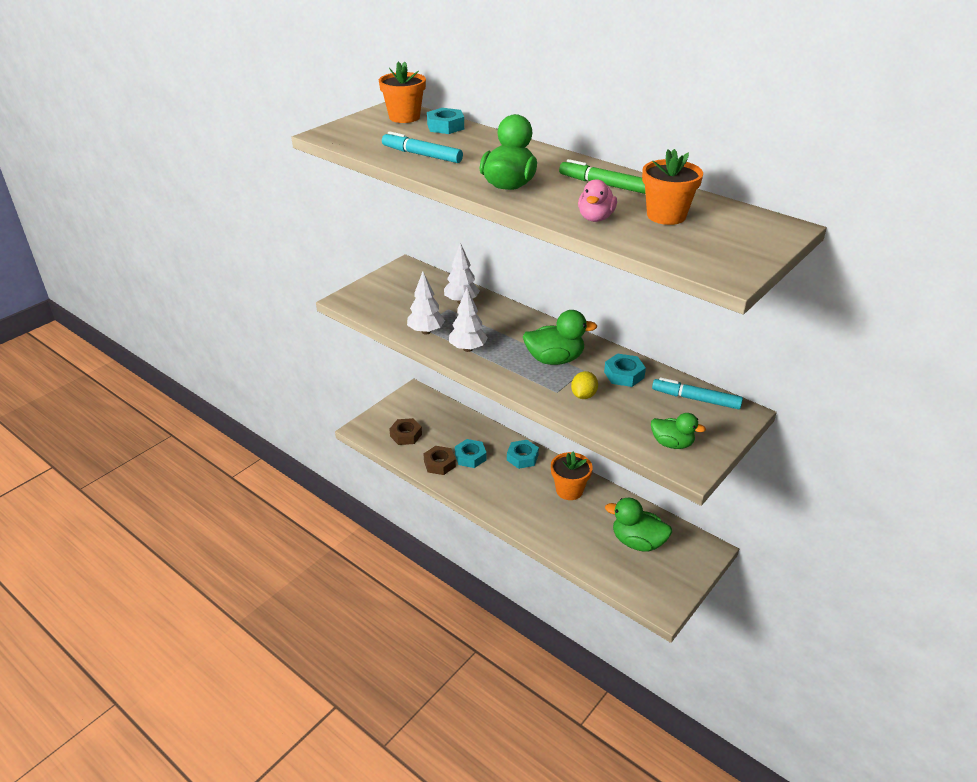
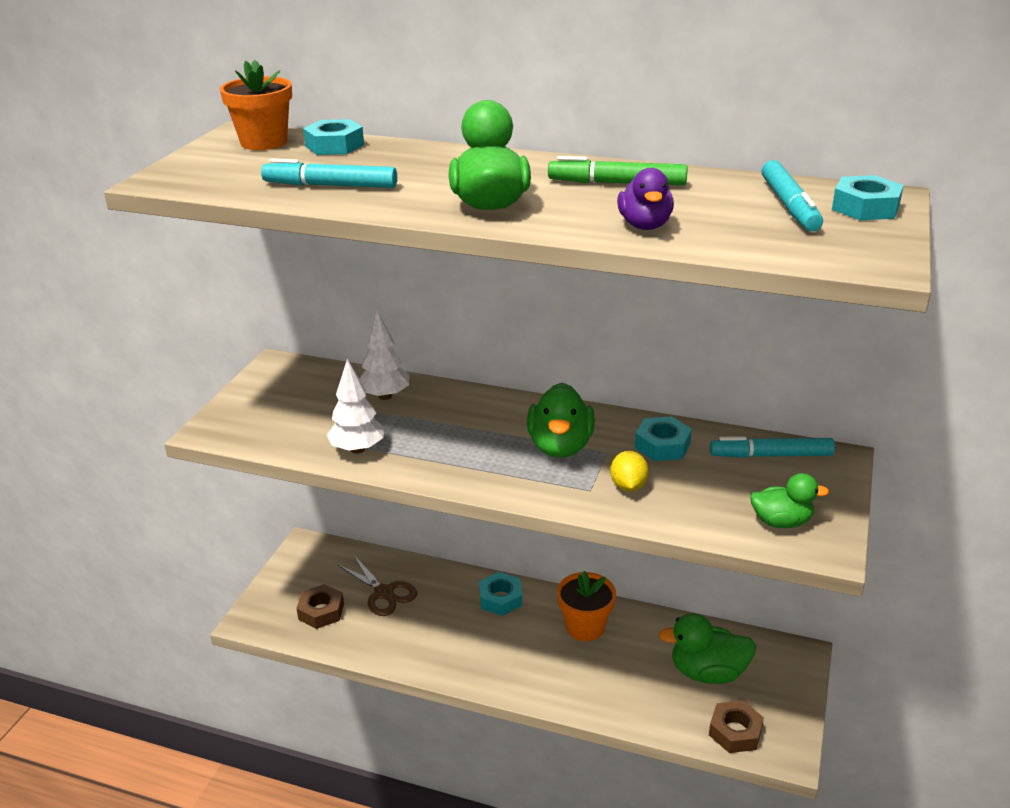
camera: 20 degrees left, 5 degrees down
(439, 464) = (389, 640): brown nut -> brown nut (735, 732)
(449, 434) = (384, 593): none -> brown scissors
(468, 349) = (432, 459): white tree -> none
(470, 457) = (428, 618): turquoise nut -> turquoise nut (865, 207)
(554, 359) = (560, 446): green duck -> green duck turned 120 degrees clockwise
(595, 218) = (645, 225): pink duck -> purple duck
(666, 216) = (731, 207): orange flower pot -> none
(708, 222) = (789, 206): none -> turquoise marker

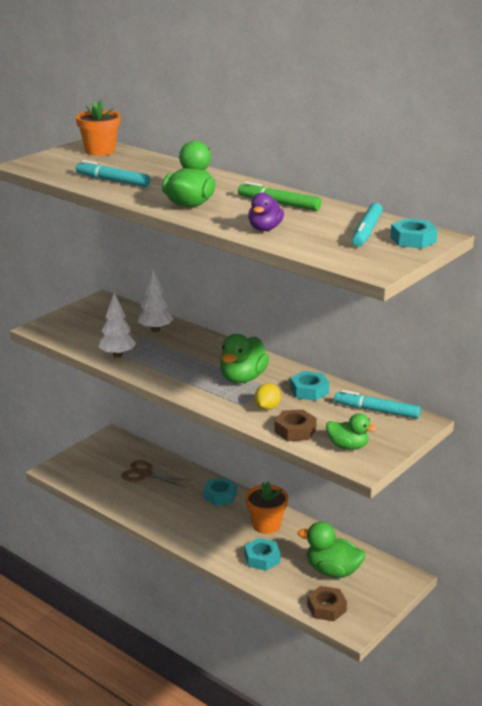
camera: 20 degrees right, 5 degrees down
(321, 611) = (99, 475): brown nut -> brown nut (295, 430)
(334, 145) = (138, 158): turquoise nut -> turquoise nut (262, 558)
(384, 593) = (145, 474): brown scissors -> brown scissors turned 135 degrees clockwise

